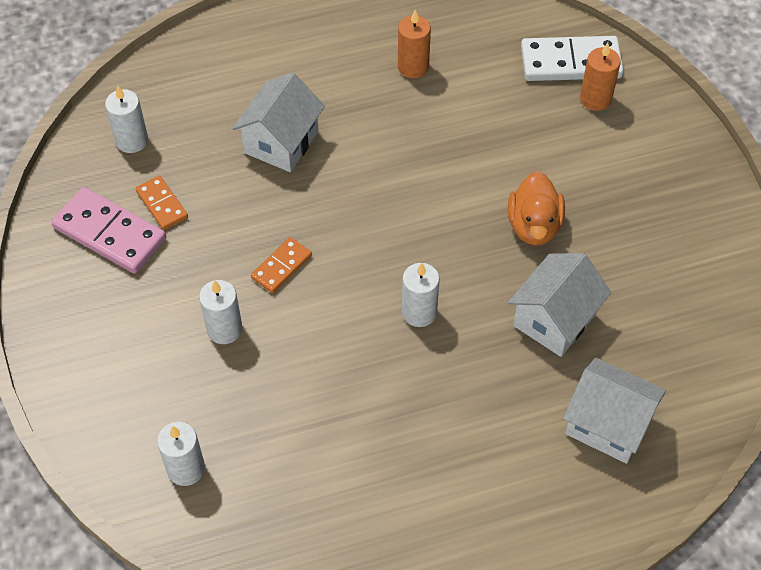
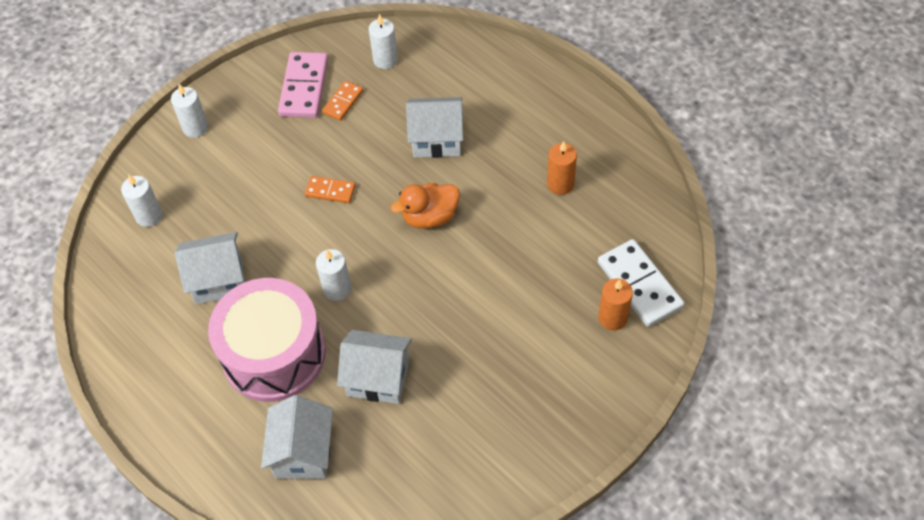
camera: 65 degrees right, 0 degrees up
(224, 329) = (263, 184): white candle -> white candle (195, 128)
(332, 426) = (218, 280): none -> white house
(468, 406) = (274, 354): none -> pink drum
(534, 226) = (457, 328): orange duck -> orange duck (430, 217)

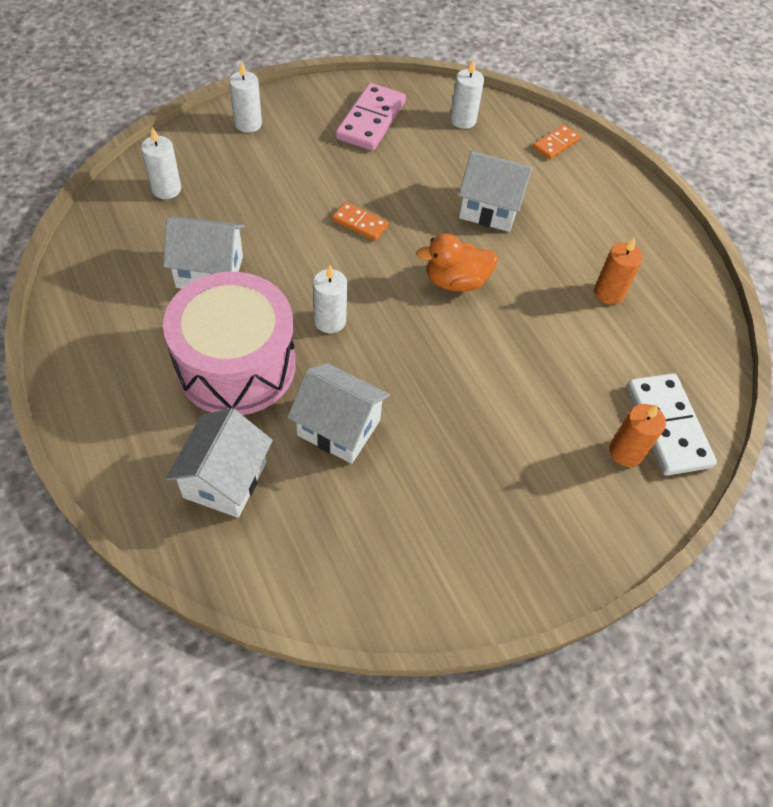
camera: 10 degrees right, 0 degrees up
(343, 102) = (405, 145): orange domino -> orange domino (556, 144)

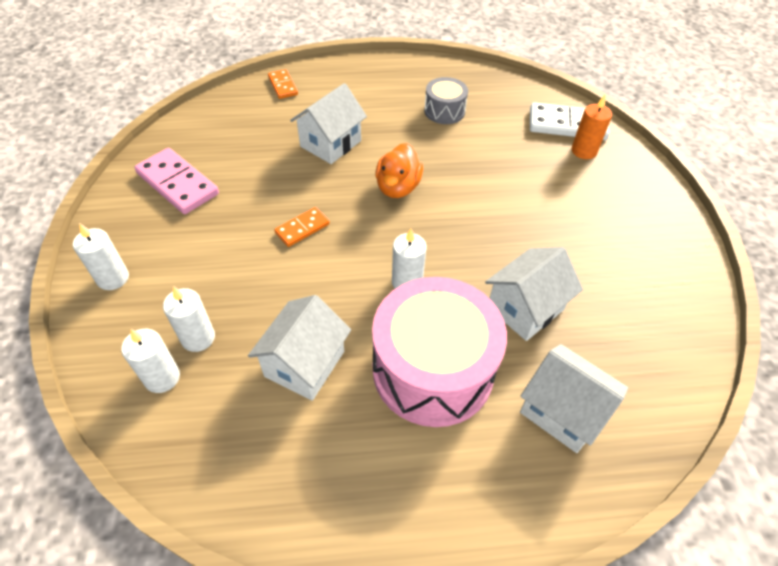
camera: 65 degrees left, 5 degrees down
(463, 120) = (220, 126): white candle -> white candle (198, 338)
(608, 293) = (444, 111): orange candle -> grey drum

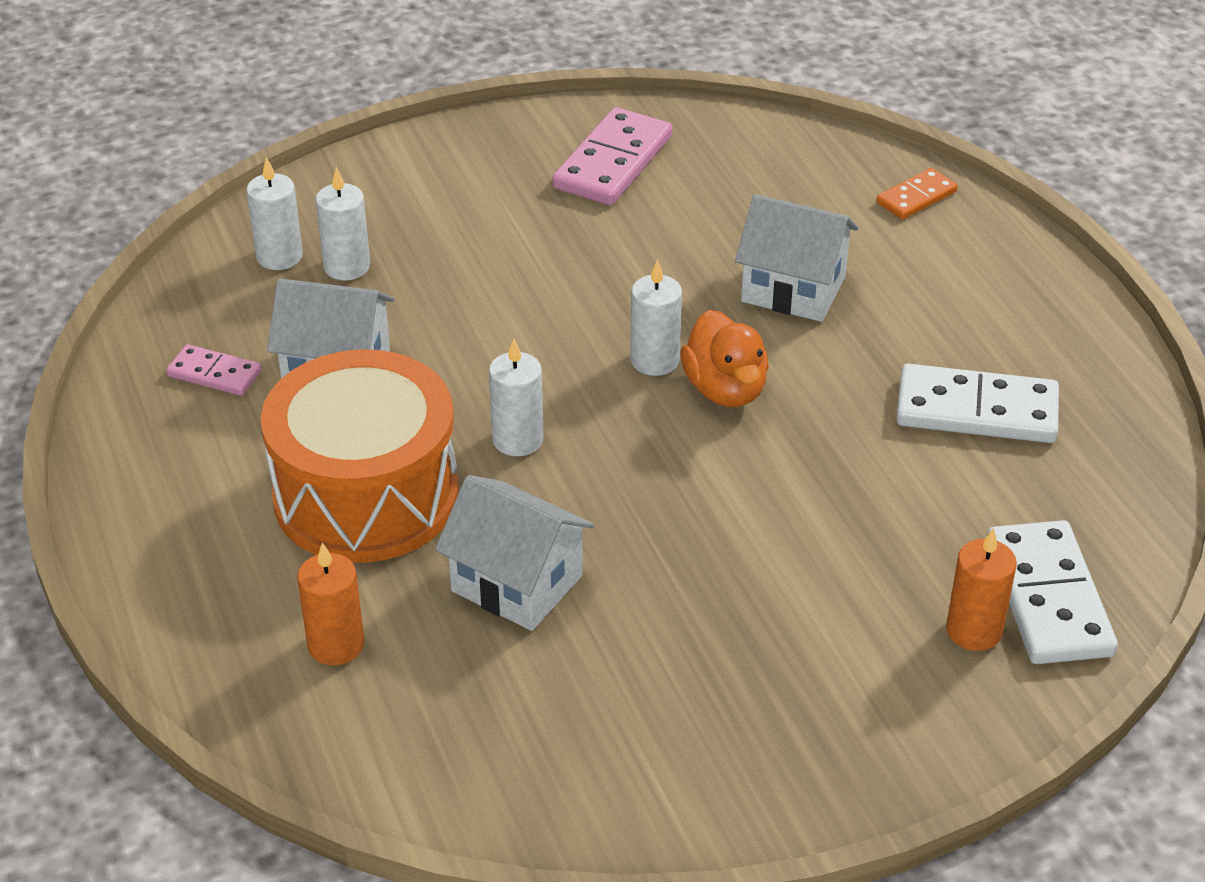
camera: 75 degrees right, 10 degrees down
(113, 278) = (415, 167): white candle -> white candle (655, 360)
(275, 443) = (214, 373): none -> pink domino
(302, 228) = (580, 307): orange domino -> none
(398, 187) = (725, 389): orange duck -> orange duck turned 105 degrees counterclockwise
(433, 369) = (366, 495): pink drum -> orange drum
(444, 111) = (976, 410): grey drum -> white domino
(562, 411) = (336, 645): white house -> orange candle

